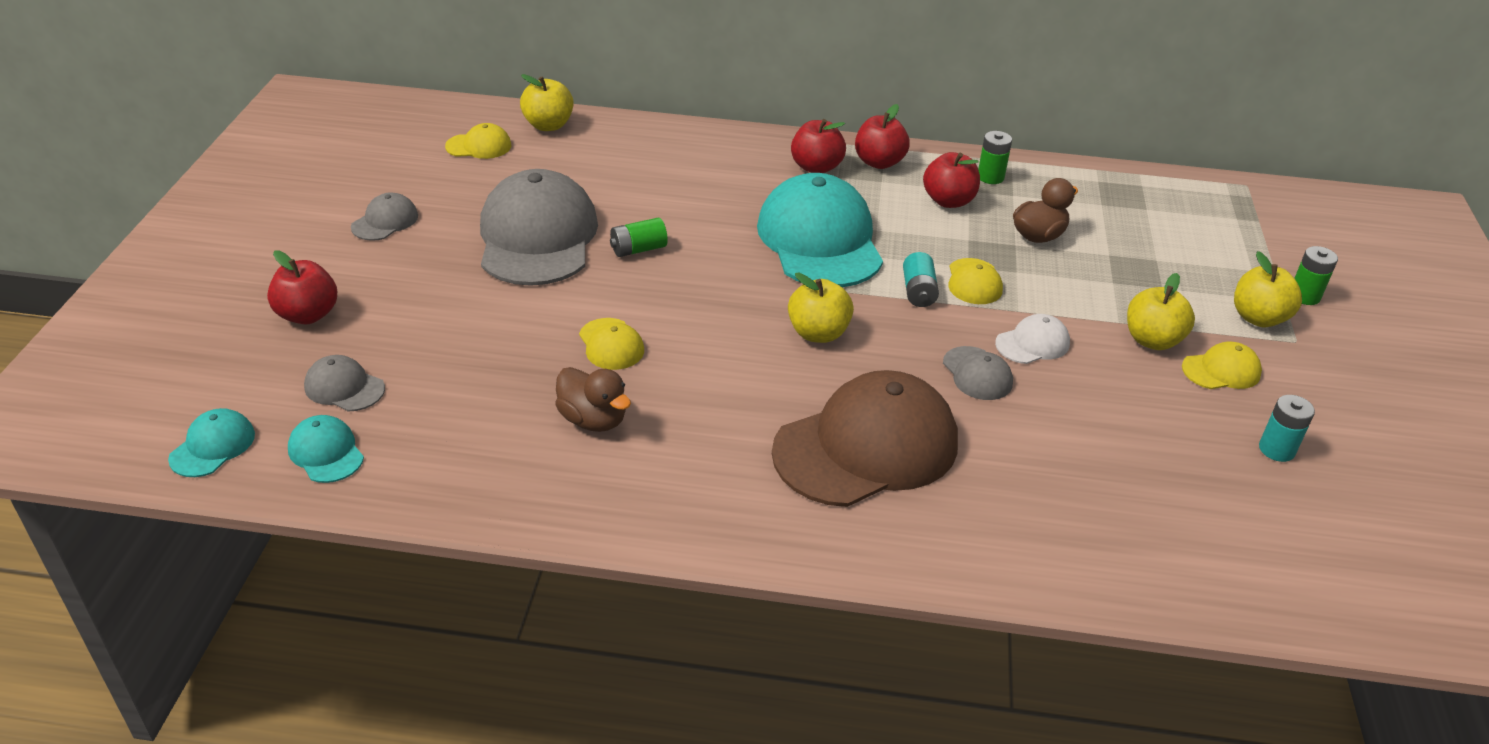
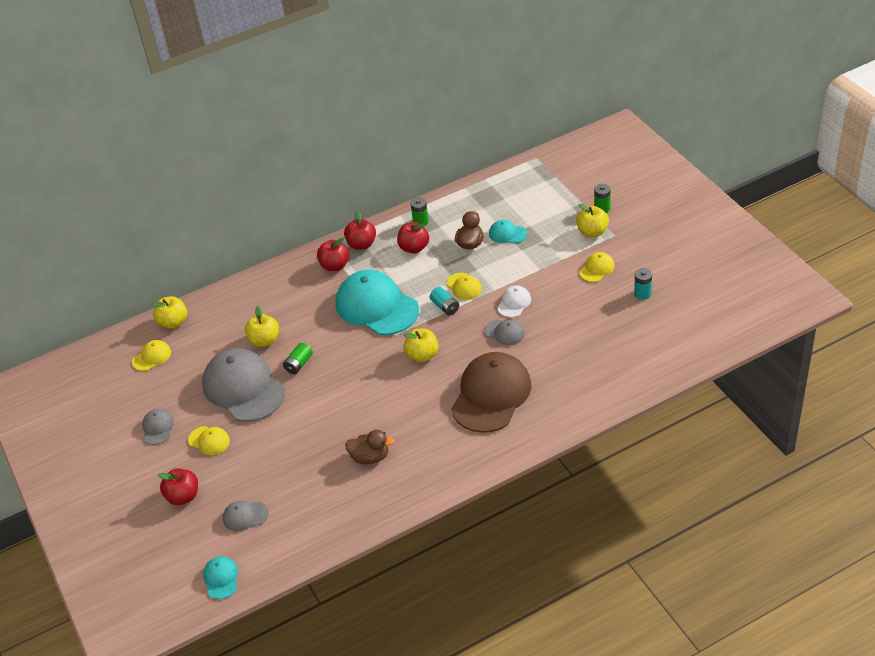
camera: 30 degrees left, 5 degrees up
(326, 452) = (274, 547): turquoise cap -> turquoise cap (507, 234)
(611, 344) = (339, 419): yellow cap -> yellow cap (209, 440)
(1152, 340) = (559, 270): yellow apple -> yellow apple (264, 340)

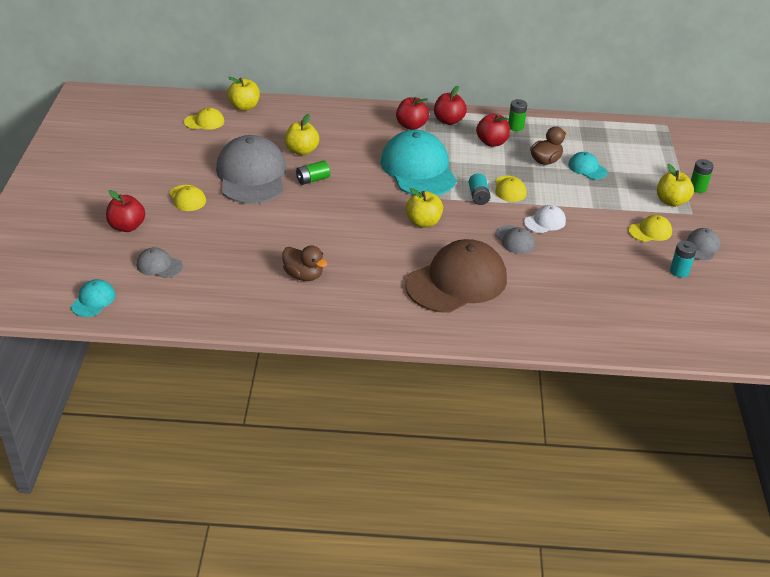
camera: 25 degrees right, 5 degrees down
(157, 428) = (158, 170): grey cap -> grey cap (702, 246)

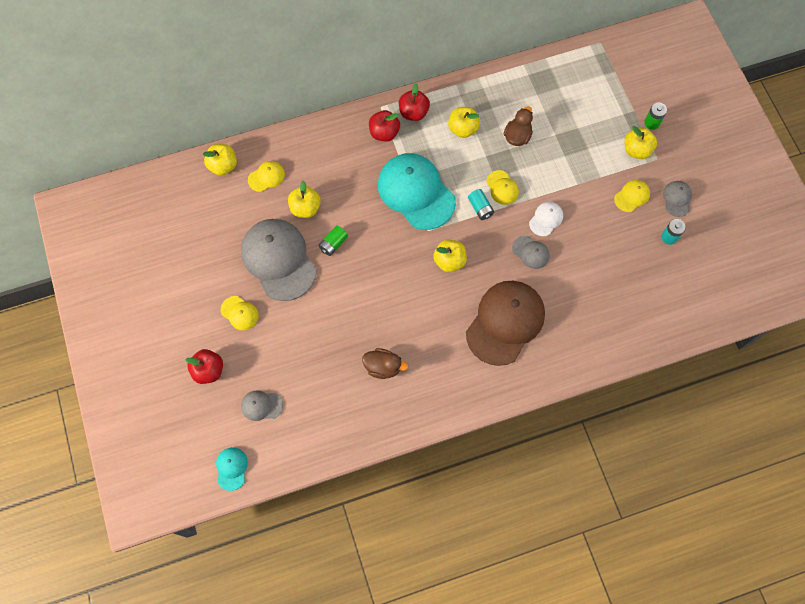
camera: 20 degrees left, 30 degrees up
(204, 122) = (198, 202): yellow cap -> yellow cap (266, 177)
(492, 142) = (463, 129): red apple -> yellow apple
(515, 127) = (474, 98): green battery -> none
(587, 168) = (555, 132): turquoise cap -> none

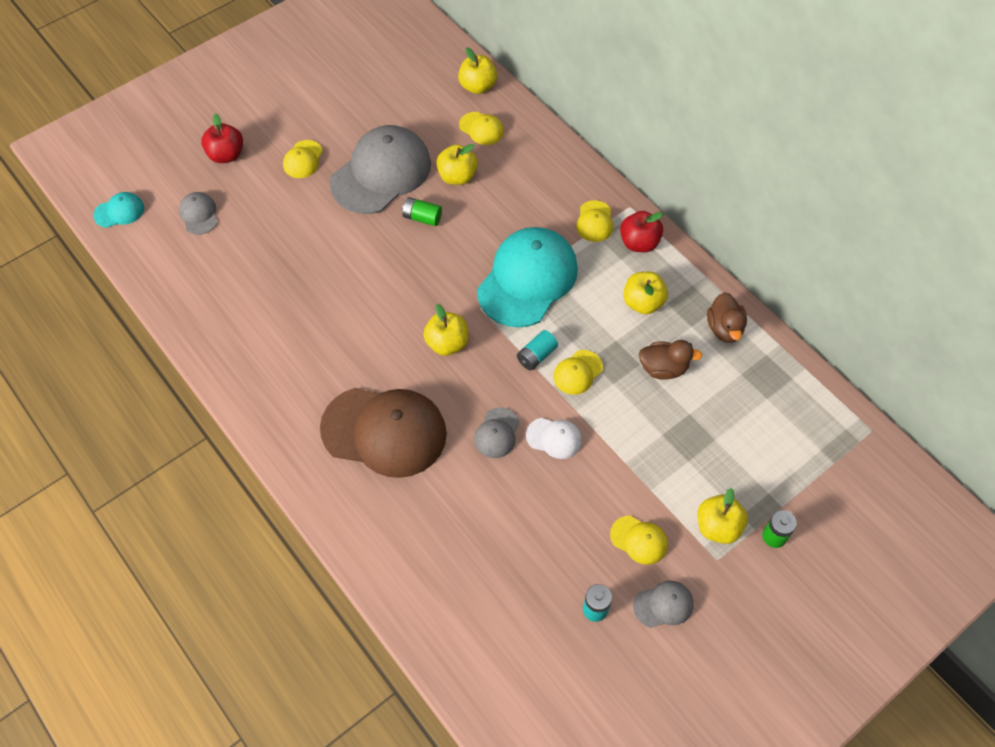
camera: 70 degrees right, 10 degrees down
(383, 367) = (281, 316): brown duck -> brown duck (724, 328)
(384, 133) = (594, 221): red apple -> yellow cap

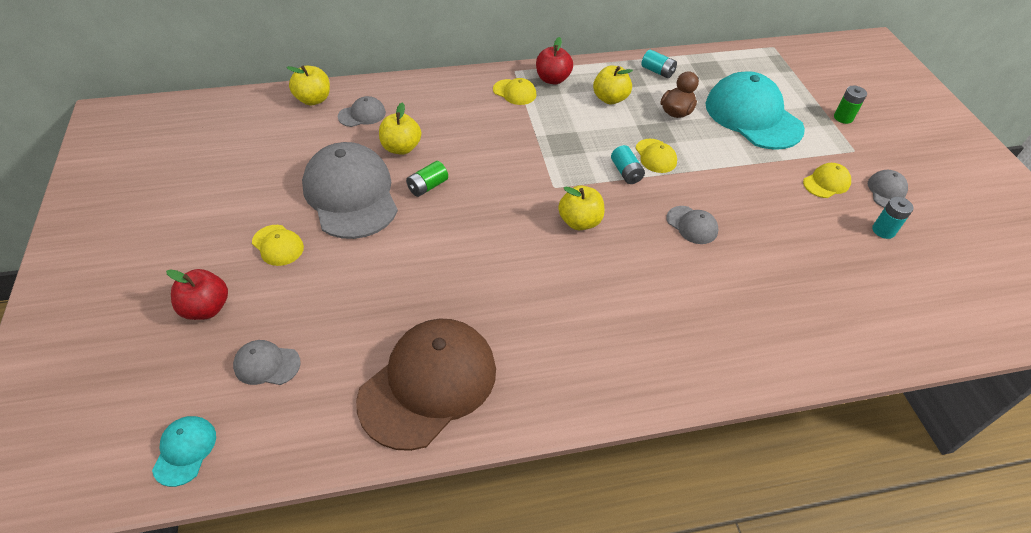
camera: 65 degrees left, 10 degrees down
(384, 431) = (653, 302): brown cap -> brown cap (428, 384)
(481, 128) = (362, 114): yellow cap -> grey cap
(527, 279) = (545, 148): turquoise cap -> turquoise cap (753, 116)
(554, 438) = (712, 193): white cap -> none
(717, 527) = (827, 140): yellow apple -> none
(724, 328) = (657, 71): brown duck -> turquoise battery

